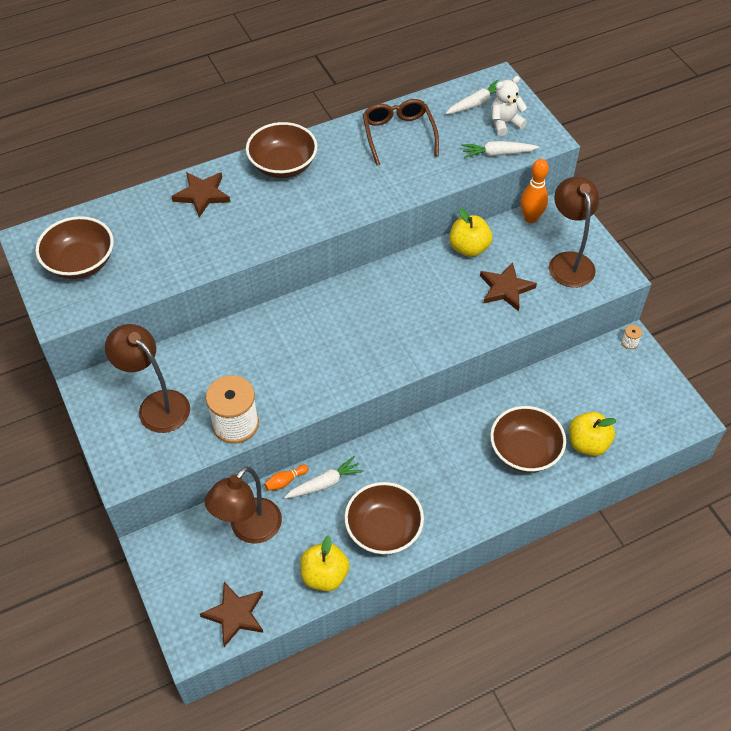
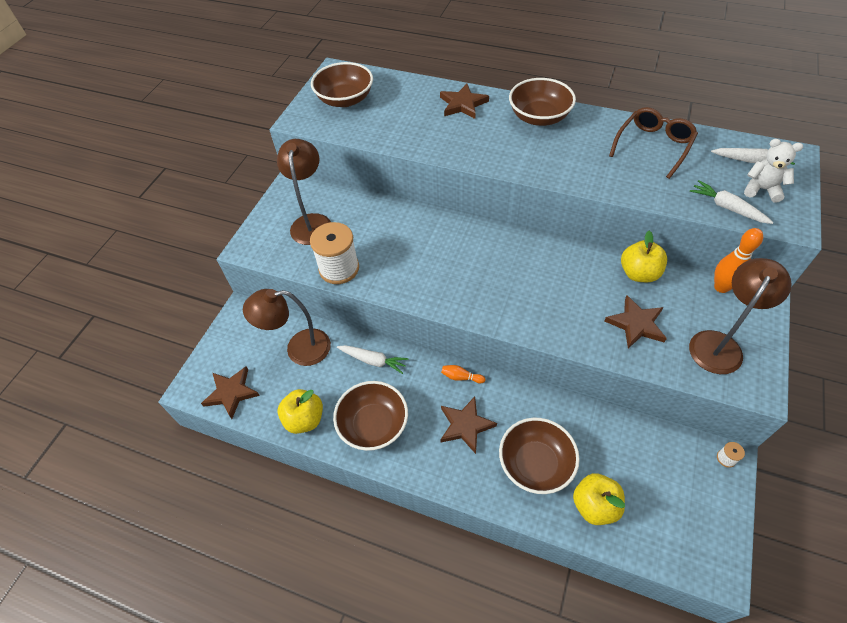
camera: 50 degrees right, 0 degrees up
(285, 481) = (353, 338): orange bowling pin -> orange bowling pin (461, 377)
(450, 468) = (465, 425): none -> brown star

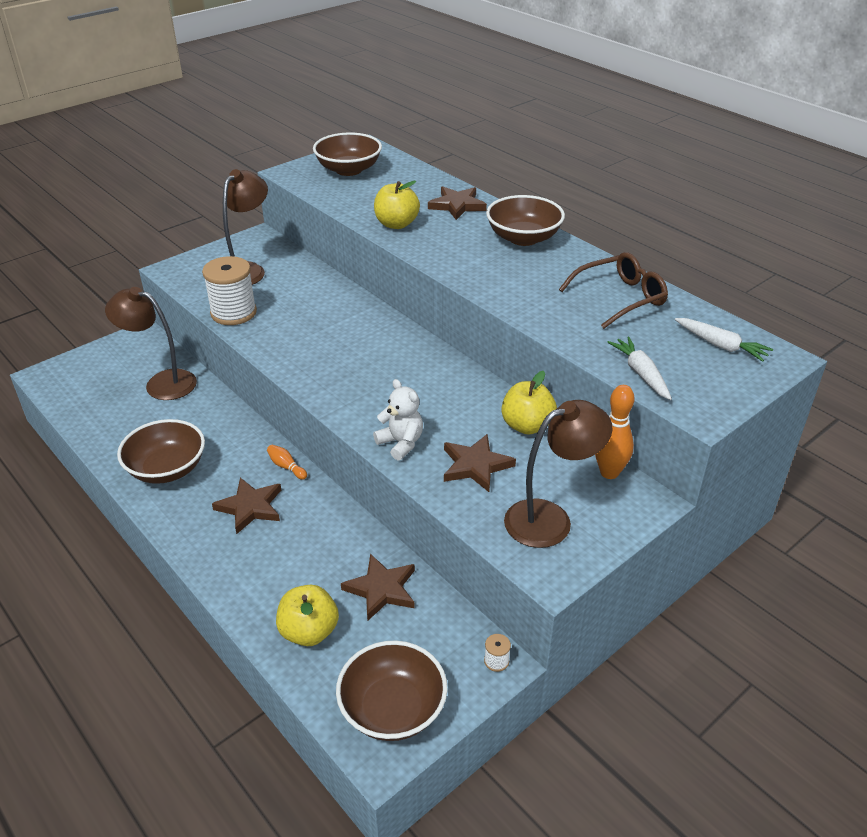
camera: 25 degrees right, 15 degrees down
(231, 393) = (72, 392): brown star -> brown star (381, 589)
(304, 419) = (112, 438): yellow apple -> yellow apple (396, 224)
(373, 360) = (218, 419): white carrot -> none
(535, 464) = (286, 569): brown bowl -> brown bowl (392, 709)
(761, 189) = (702, 373): white teddy bear -> white teddy bear (401, 443)

